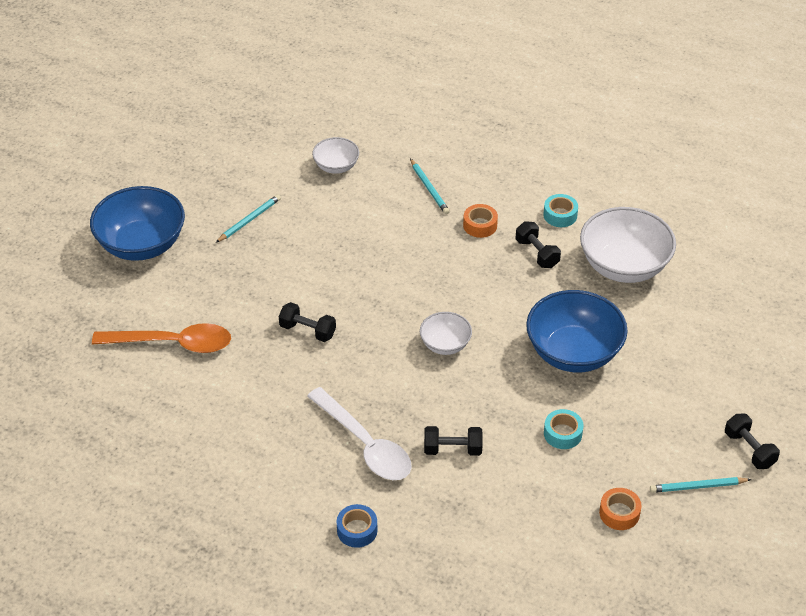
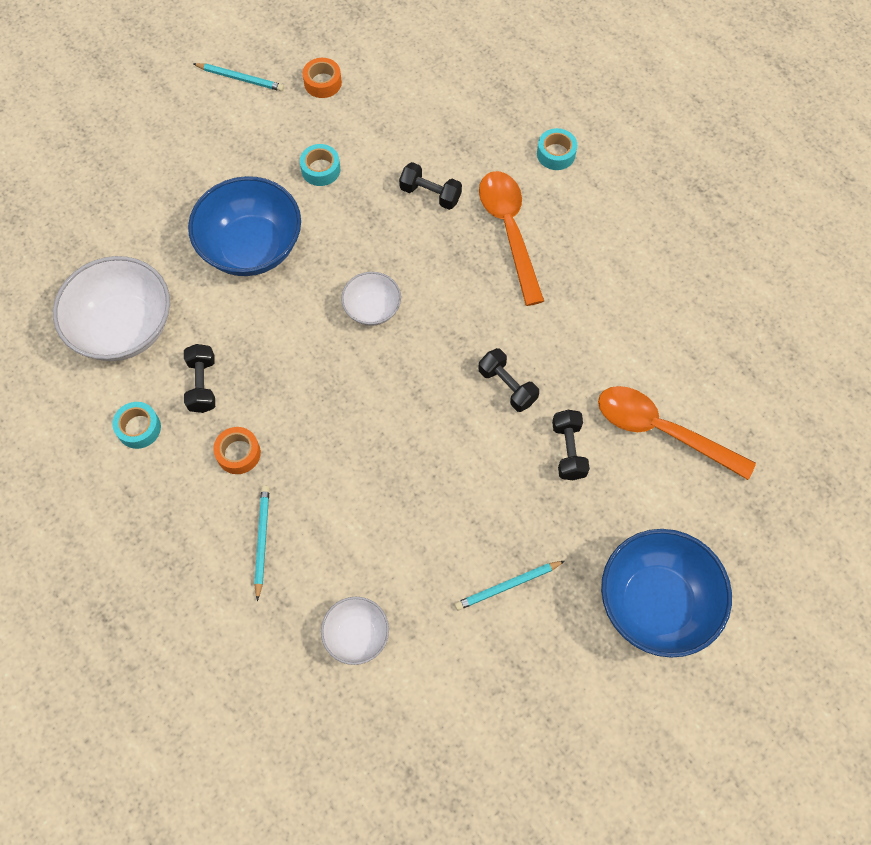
camera: 155 degrees left, 20 degrees up
(357, 530) = (556, 154): blue tape -> turquoise tape
(365, 445) = (509, 230): white spoon -> orange spoon
(749, 449) = (170, 92): black dumbbell -> black dumbbell (568, 450)

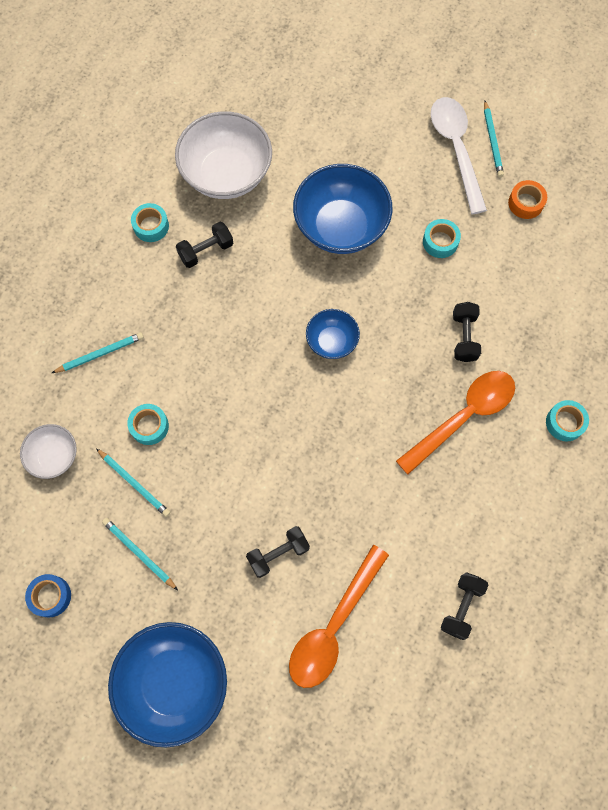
camera: 65 degrees right, 5 degrees up
(229, 112) = (456, 149): none -> white spoon
(238, 453) = (162, 303): orange tape -> none
(372, 309) = (332, 341): white bowl -> blue bowl
(373, 521) = (149, 426): none -> turquoise tape
(429, 561) = (134, 483): none -> turquoise pencil
(507, 386) = (313, 478): black dumbbell -> black dumbbell (461, 607)
(513, 697) = (50, 596): none -> blue tape
(661, 430) = (333, 626): orange spoon -> orange spoon turned 150 degrees counterclockwise

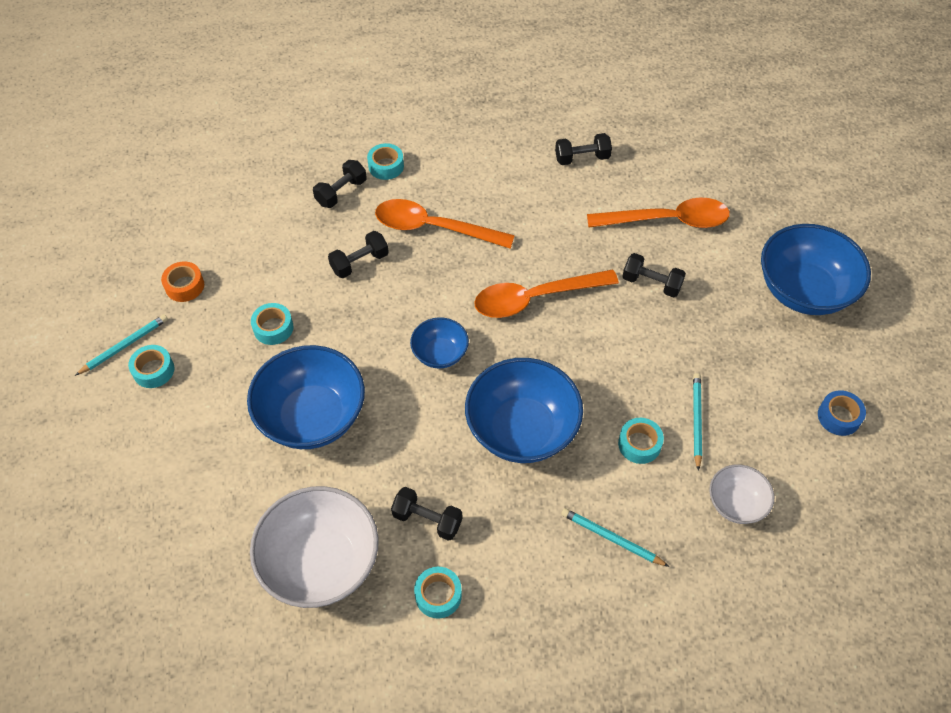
camera: 125 degrees left, 15 degrees down
(139, 553) = (744, 376): turquoise pencil -> none
(224, 354) = (522, 429): none -> blue bowl
(332, 446) = (535, 298): none -> orange spoon
(456, 149) = (153, 370): white spoon -> turquoise tape
(555, 367) = (341, 192): none -> black dumbbell

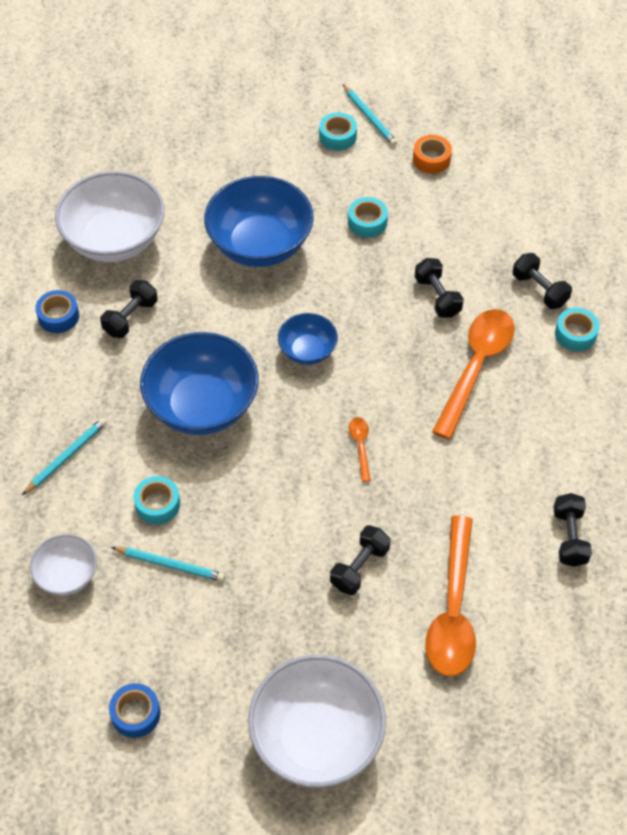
camera: 100 degrees right, 0 degrees up
(438, 595) = (58, 316): turquoise tape -> blue tape
(535, 298) = (360, 446): orange spoon -> orange spoon, size x0.44
(804, 290) = (316, 737): blue bowl -> white bowl

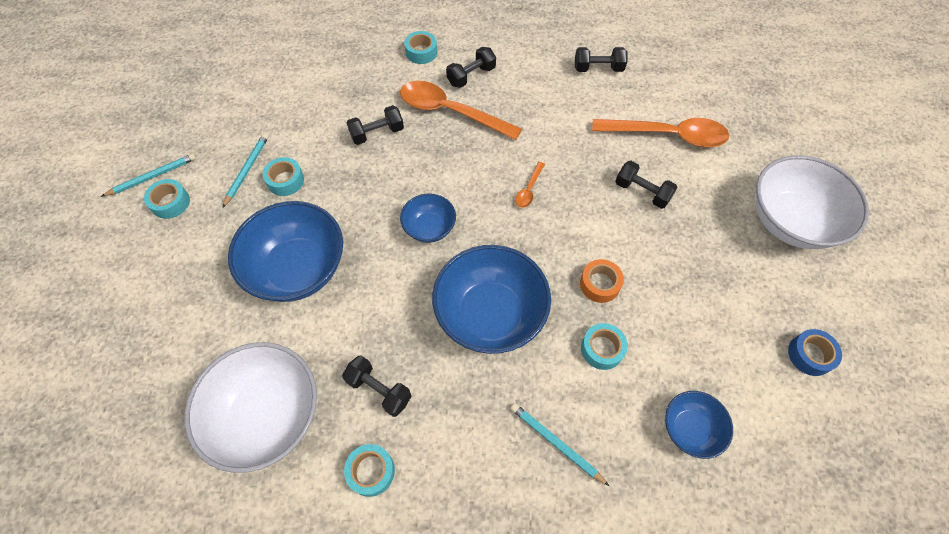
camera: 90 degrees left, 5 degrees up
(58, 316) = (371, 471): blue tape -> turquoise tape
(67, 575) = (690, 429): white bowl -> blue bowl
(170, 565) = (663, 334): turquoise pencil -> turquoise pencil (247, 170)
(360, 446) = (529, 190): orange spoon -> orange spoon turned 60 degrees counterclockwise
(431, 159) = (220, 131): orange tape -> orange tape (599, 284)
(539, 290) = (376, 69): black dumbbell -> black dumbbell (471, 76)

